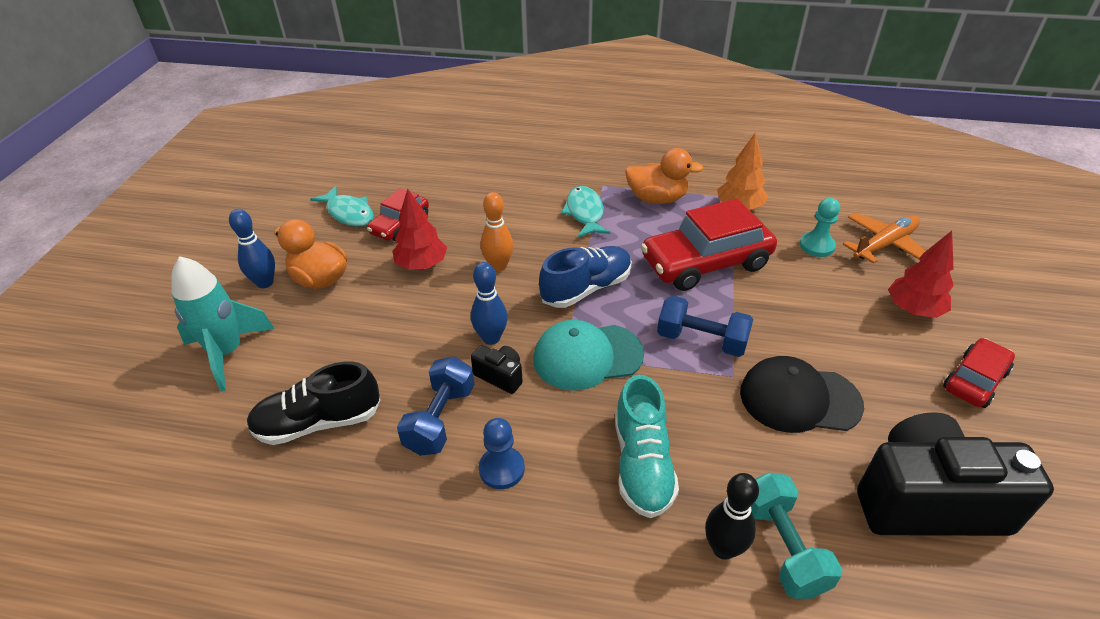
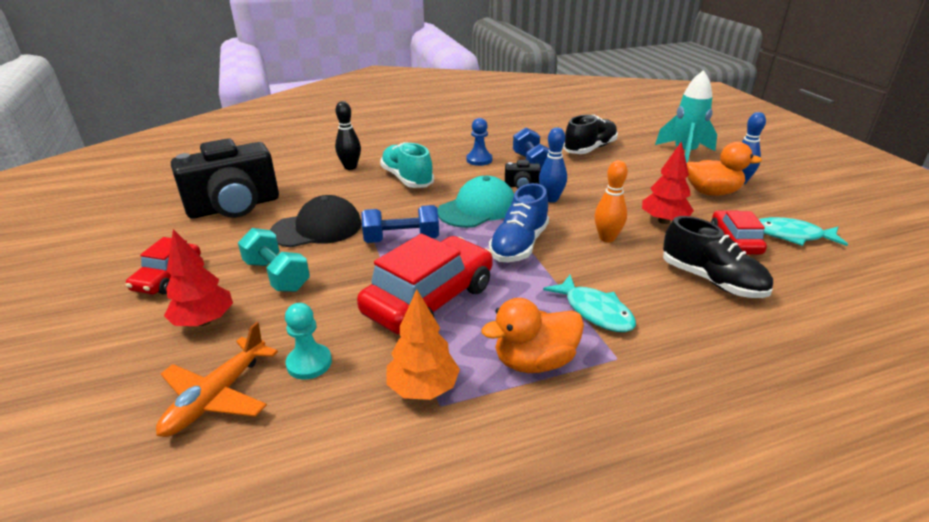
camera: 150 degrees right, 10 degrees down
(472, 204) = (711, 280): none -> black shoe
(782, 547) = (320, 174): turquoise dumbbell -> turquoise dumbbell (277, 275)

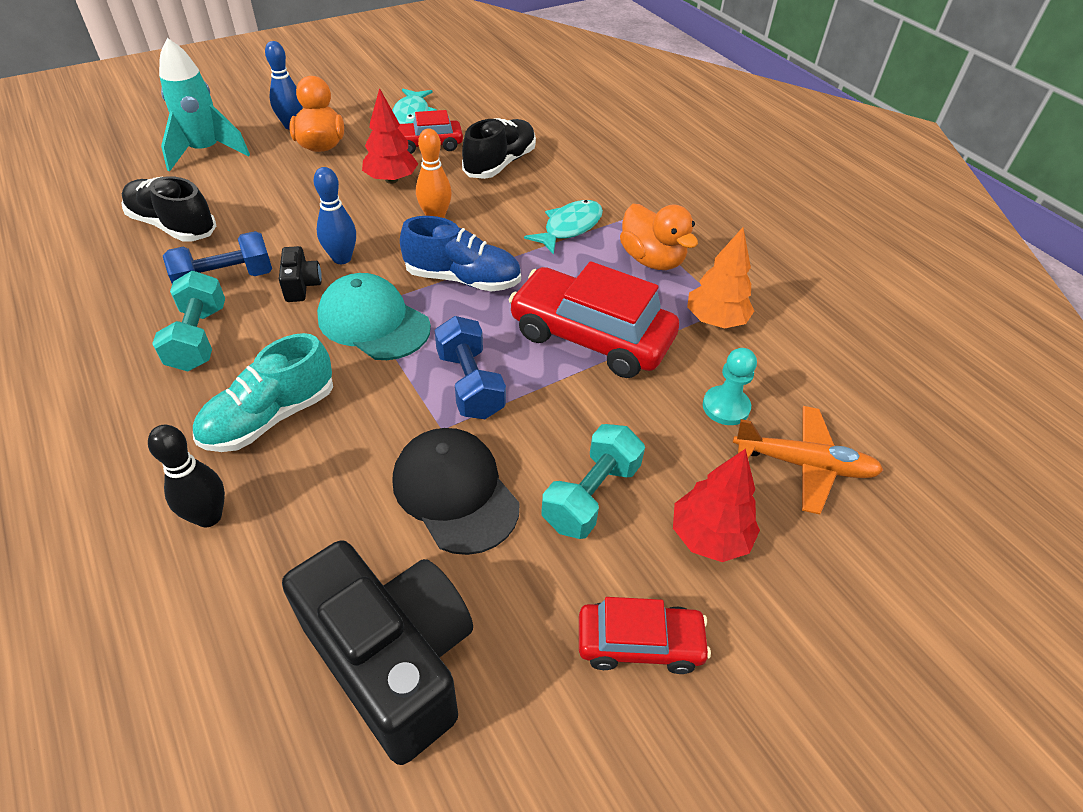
camera: 105 degrees left, 15 degrees up
(479, 160) = (198, 338): blue pawn -> turquoise dumbbell

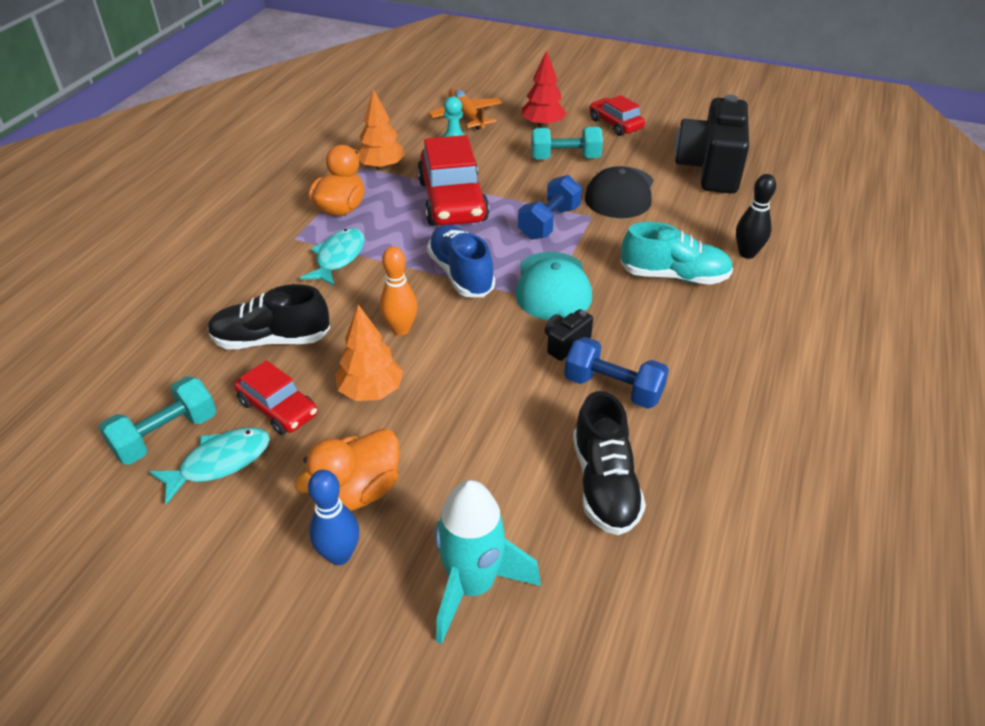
camera: 125 degrees left, 5 degrees down
(198, 338) = (674, 353): turquoise dumbbell -> turquoise dumbbell (166, 435)
(342, 258) = (512, 345): blue bowling pin -> none
(391, 180) = (371, 391): red tree -> orange tree
(569, 227) = (338, 257): turquoise fish -> turquoise fish turned 105 degrees clockwise

